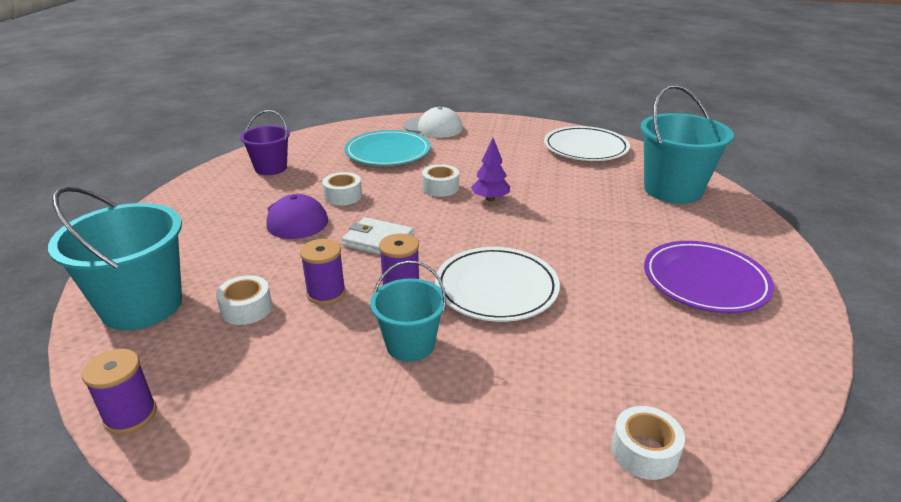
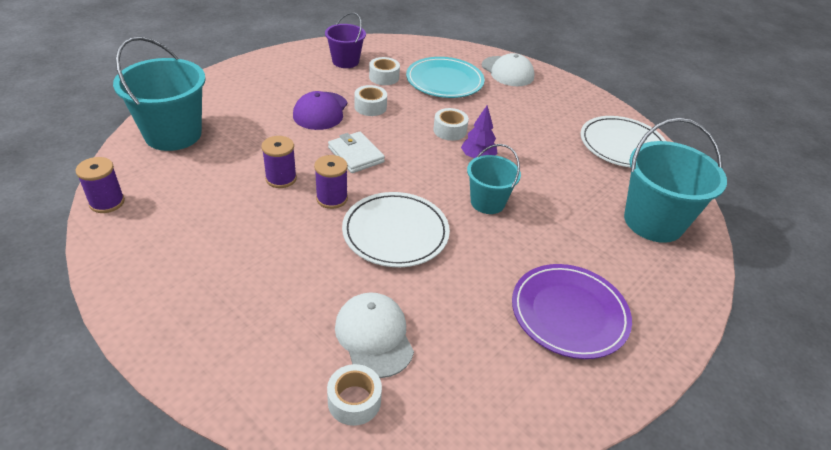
camera: 30 degrees right, 10 degrees up
(246, 308) = (225, 165): white tape -> white tape (384, 77)
(410, 344) = (293, 242): turquoise bucket -> turquoise bucket (487, 202)
(588, 384) = (374, 336): none -> white cap

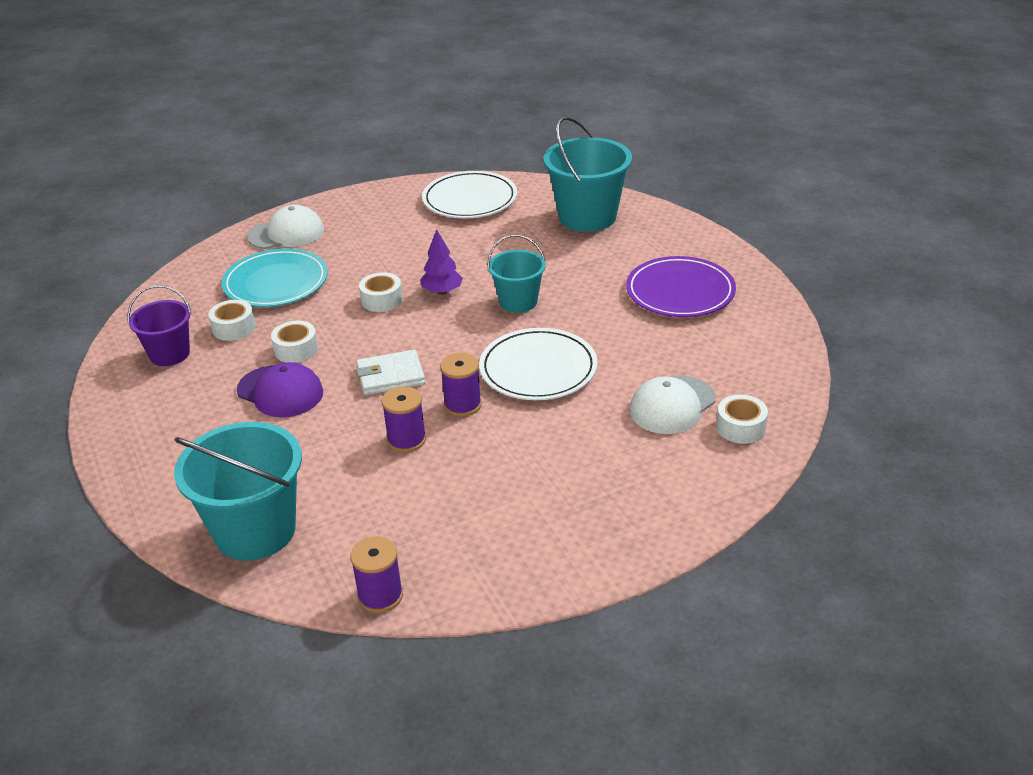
camera: 65 degrees left, 5 degrees down
(374, 336) = (672, 405): white cap -> white cap turned 45 degrees counterclockwise

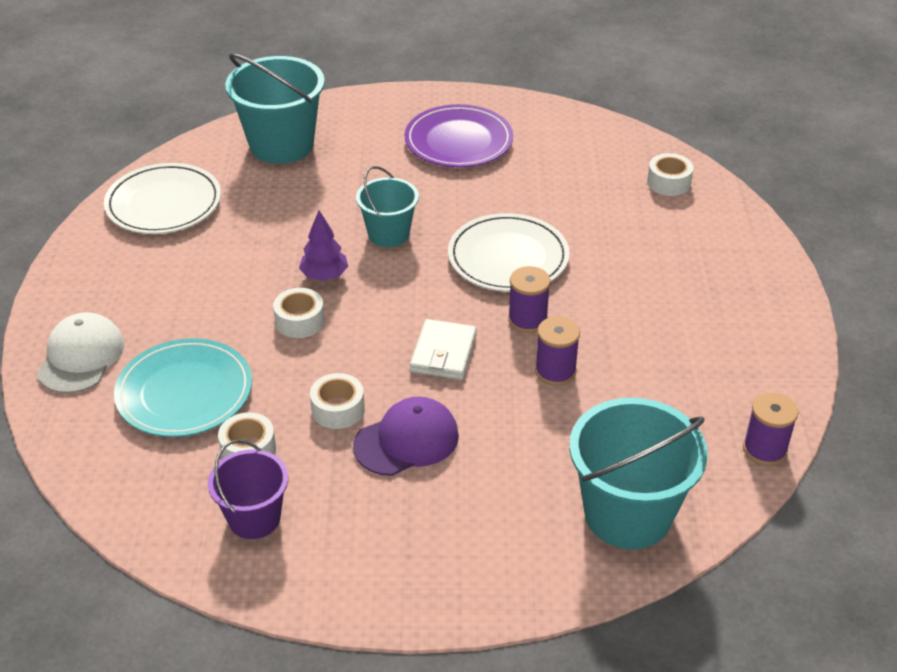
camera: 65 degrees left, 5 degrees up
(672, 405) = (616, 204): white cap -> none

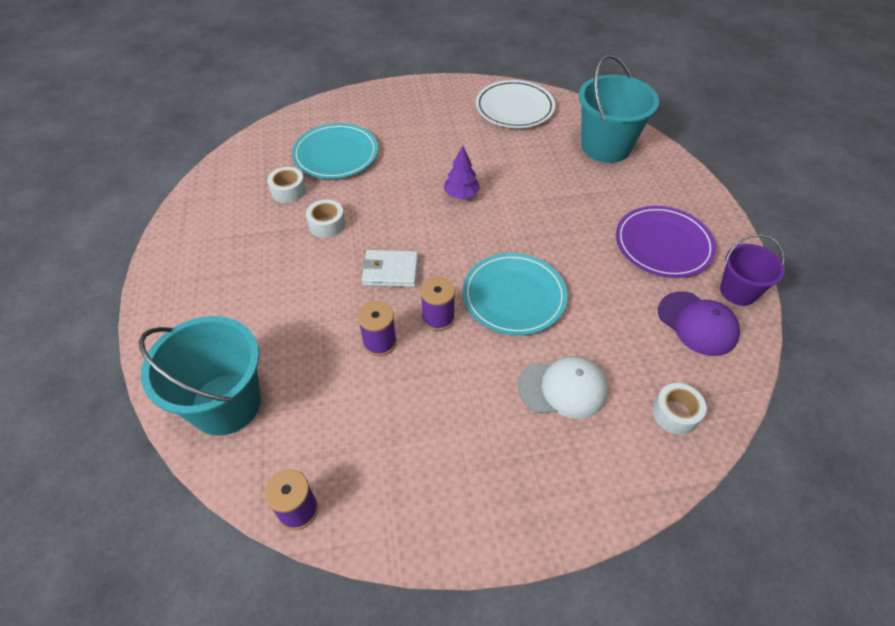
camera: 80 degrees right, 10 degrees up
(81, 357) = (361, 109): white cap -> white cap (563, 388)
(254, 518) = (232, 204): purple bucket -> purple bucket (738, 291)
(300, 321) = (410, 191): white tape -> none
(388, 234) = (520, 220): turquoise bucket -> none
(406, 440) = (299, 263): purple cap -> purple cap (697, 323)
(508, 257) = (514, 296): white plate -> turquoise plate

